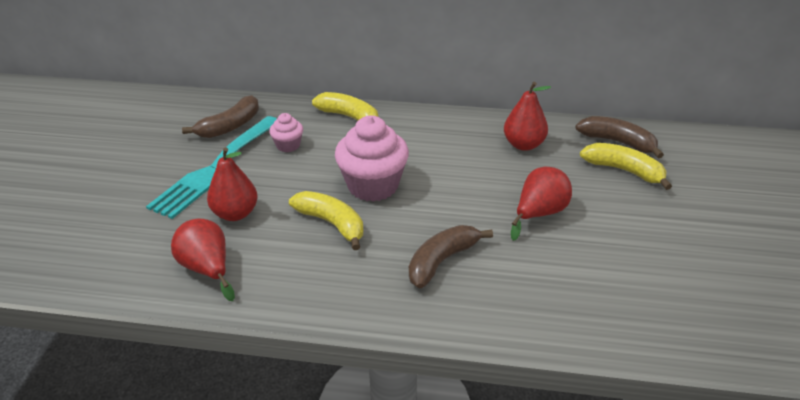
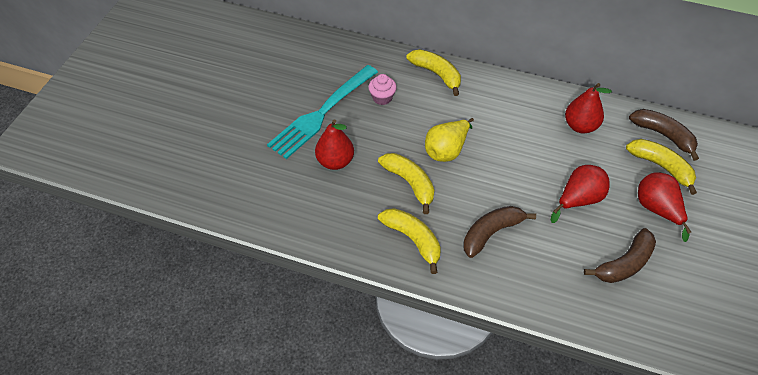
camera: 10 degrees right, 15 degrees up
(207, 269) = (311, 211): red pear -> red pear (657, 210)
(230, 126) = (336, 70): brown banana -> brown banana (624, 264)
(344, 282) = (413, 239): none -> yellow banana
(373, 186) = (447, 150): pink cupcake -> yellow pear

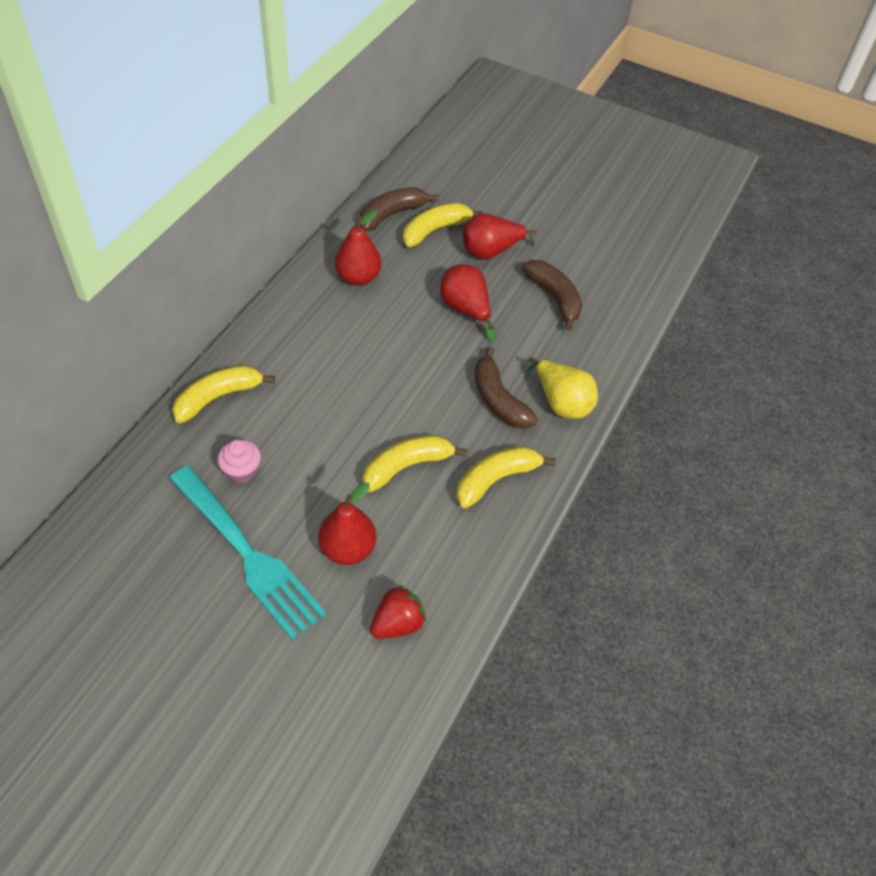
camera: 85 degrees left, 0 degrees up
(284, 196) = (397, 623): none -> red strawberry
(447, 150) = (361, 415): yellow pear -> yellow pear (561, 403)

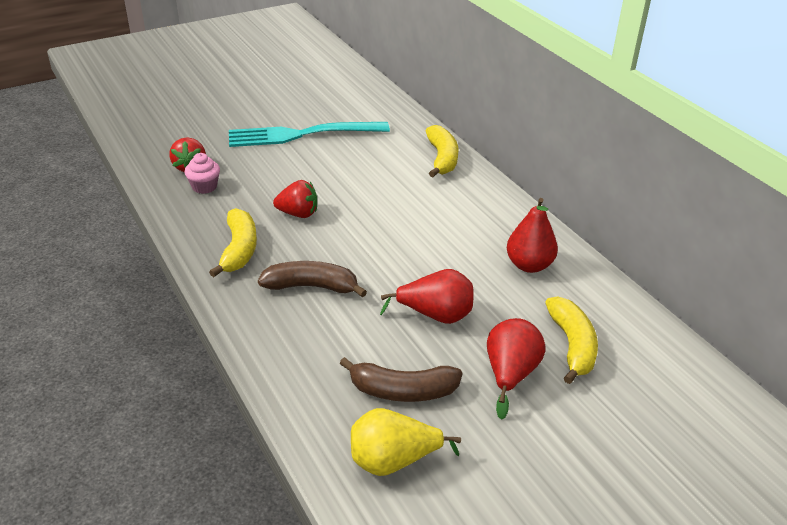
camera: 125 degrees right, 15 degrees down
(242, 471) = (367, 150): pink cupcake -> pink cupcake (204, 187)
(348, 549) = (262, 168): red pear -> none
(392, 214) = (617, 323): brown banana -> none
(407, 466) = (298, 214): yellow banana -> red strawberry
(561, 403) = (269, 323): yellow pear -> yellow pear (393, 461)

